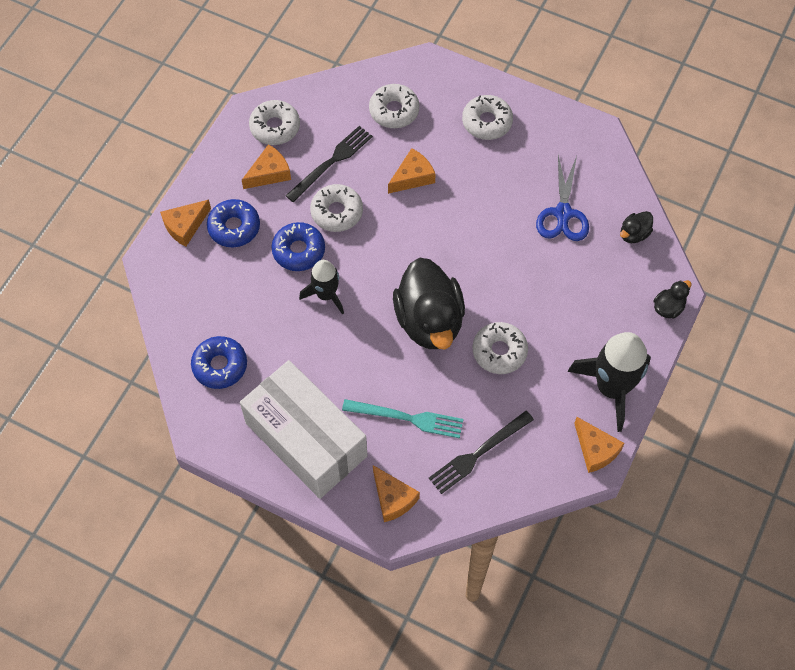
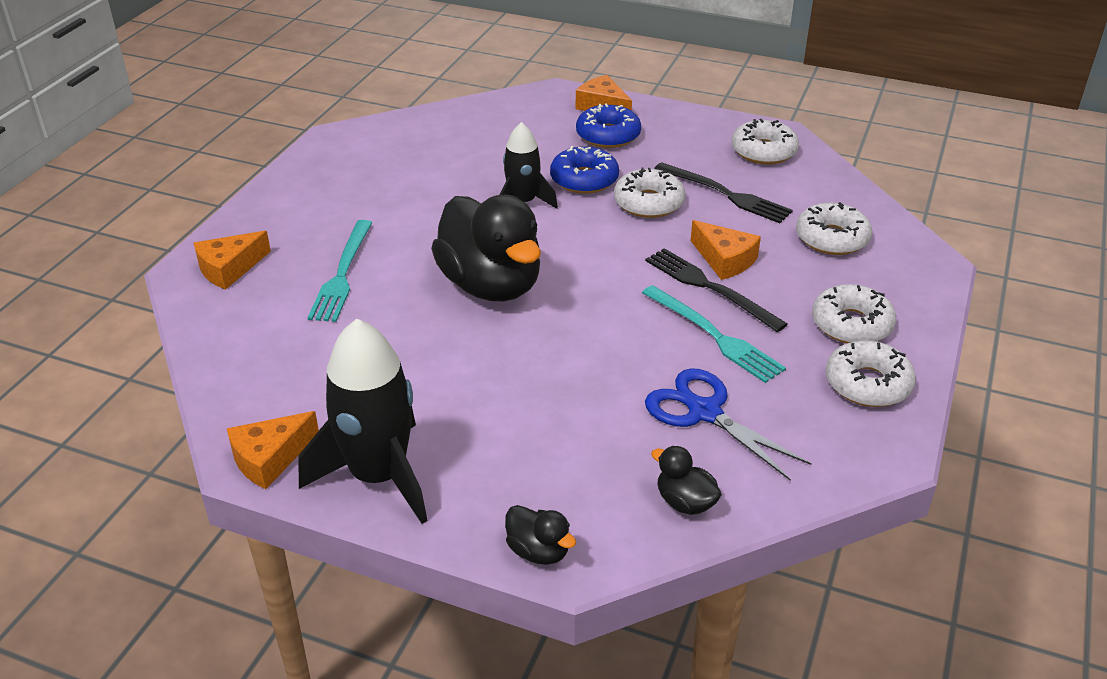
camera: 85 degrees right, 25 degrees down
(220, 366) = (421, 140): blue donut -> none
(269, 173) = (693, 152): orange cheese -> none
(306, 439) = (320, 201): white box -> none
(429, 321) = (491, 285): black duck -> black duck turned 105 degrees counterclockwise
(478, 453) = (282, 337): black fork -> black fork (710, 288)
(493, 196) = (714, 336): none -> turquoise fork
(499, 351) = (444, 351): white donut -> white donut (867, 384)
(563, 213) = (704, 412): blue scissors -> blue scissors turned 45 degrees clockwise

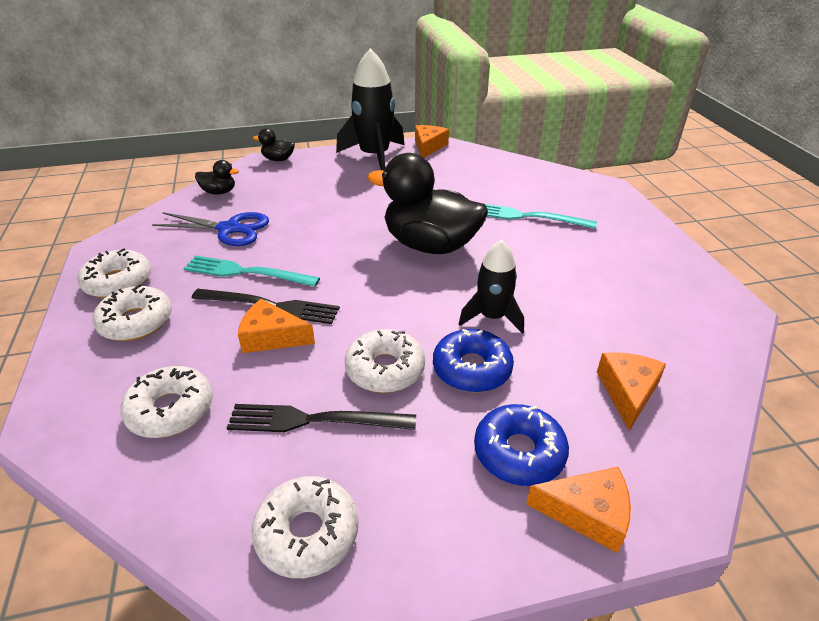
camera: 145 degrees right, 0 degrees up
(229, 268) = (590, 196): orange cheese -> orange cheese (627, 392)
(342, 274) = (527, 217): turquoise fork -> turquoise fork turned 45 degrees counterclockwise

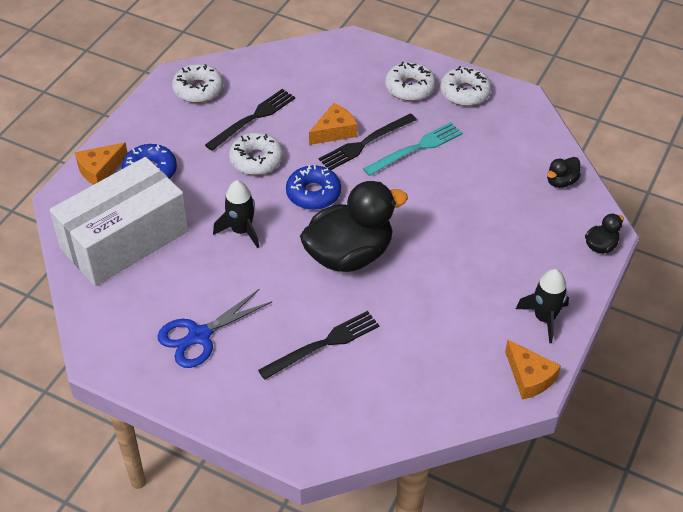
camera: 130 degrees right, 10 degrees up
(171, 410) = (317, 78): white donut -> none
(229, 229) = (488, 163): blue scissors -> blue scissors (199, 336)
(374, 156) = (544, 318): black rocket -> black rocket, size x0.60
(472, 369) = (215, 192): blue donut -> blue donut (313, 193)
(527, 217) = (323, 344): turquoise fork -> black fork
(627, 392) = (124, 239): orange cheese -> white box

